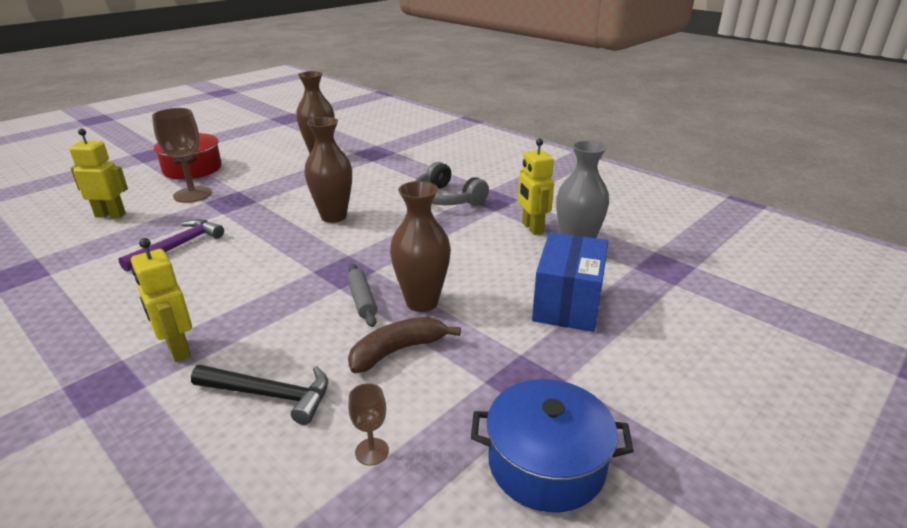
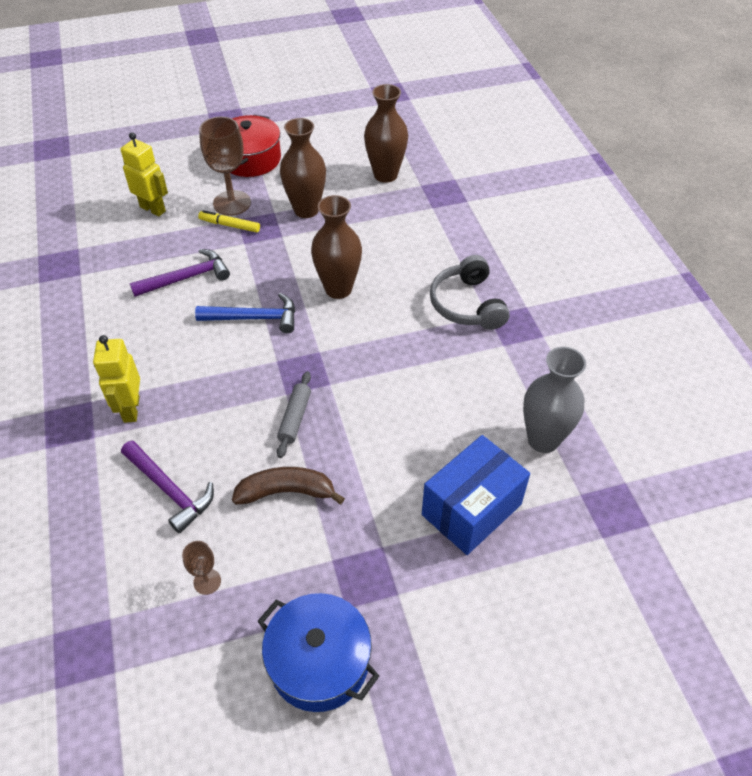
camera: 30 degrees right, 20 degrees up
(200, 207) = (230, 225): none -> yellow marker
(268, 252) = (254, 318): none -> blue hammer
(269, 395) = (169, 490): black hammer -> purple hammer
(422, 302) = (343, 444): brown vase -> brown vase (306, 210)
(532, 228) = (521, 389): yellow robot -> none

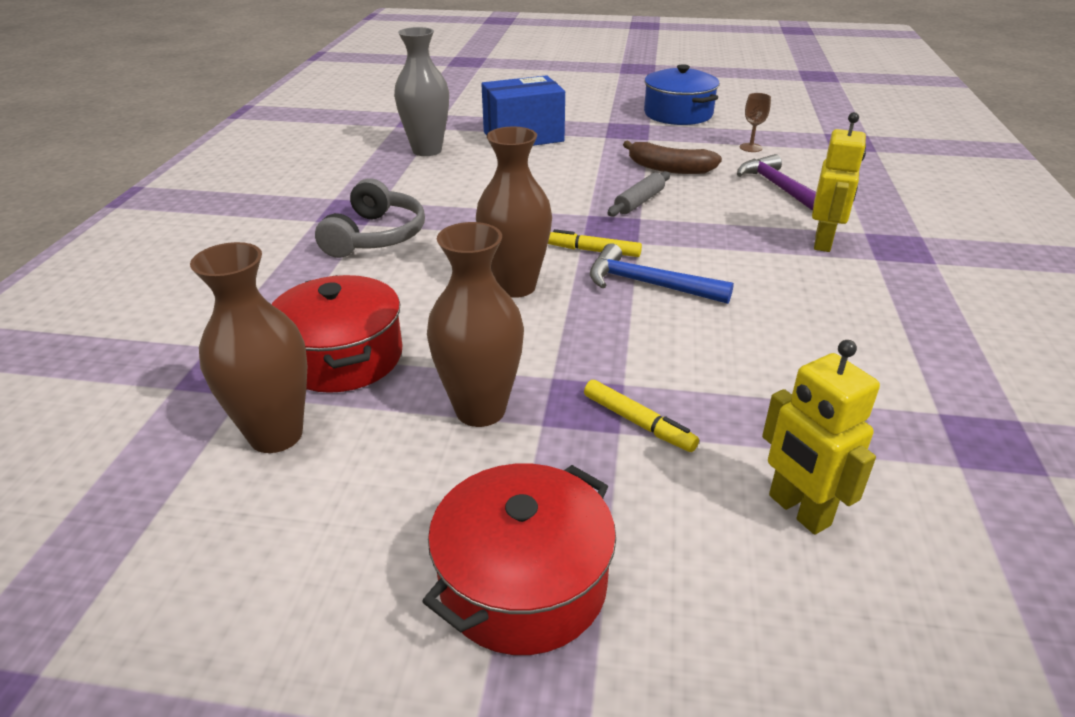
camera: 155 degrees left, 15 degrees down
(186, 278) = (739, 356): purple hammer -> none
(232, 203) = (617, 470): brown goblet -> none
(305, 340) = (593, 251): none -> yellow marker
(394, 215) = (342, 357): none -> red pot

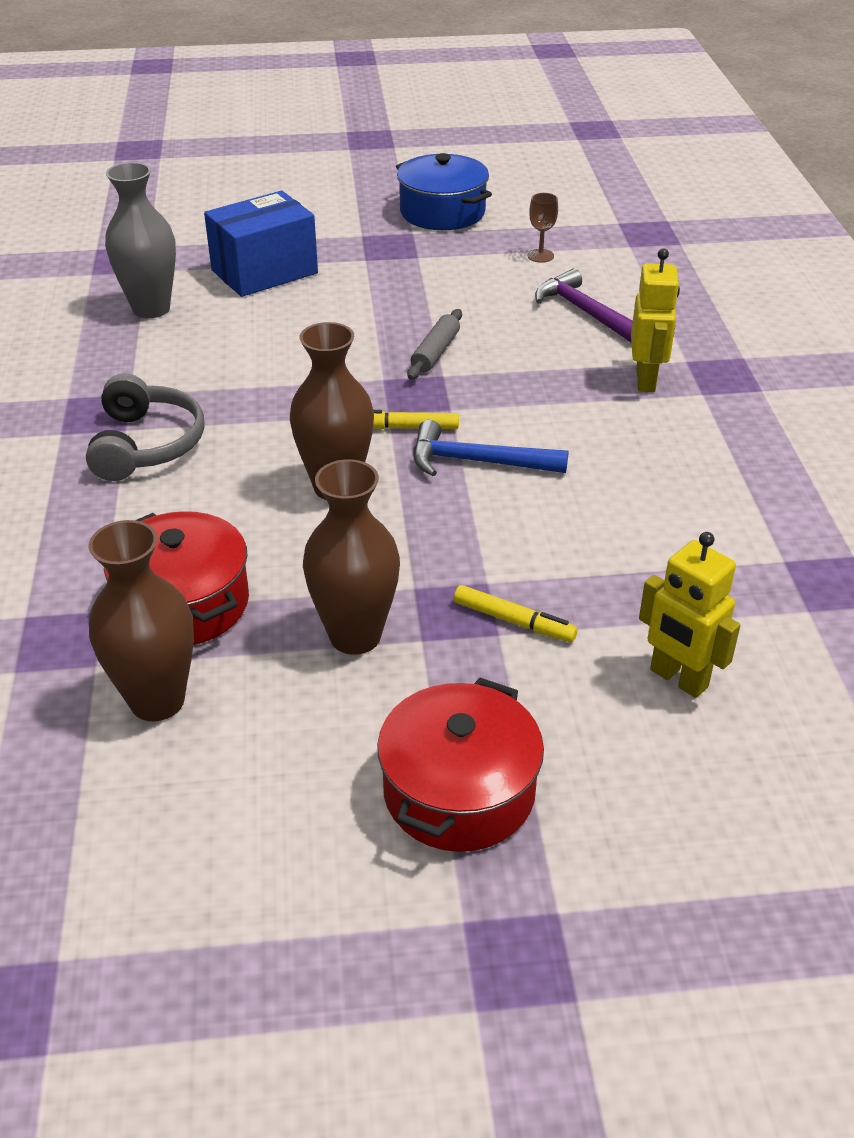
camera: 15 degrees left, 5 degrees up
(669, 168) = (455, 299): brown banana -> none

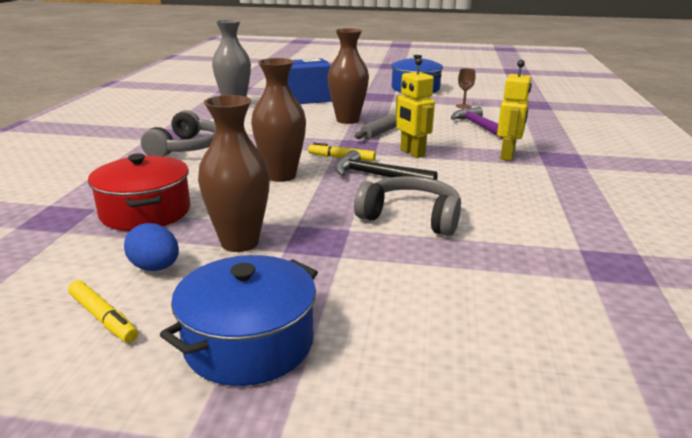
camera: 15 degrees right, 15 degrees down
(157, 701) = (84, 254): brown vase -> brown vase (347, 120)
(271, 703) = (155, 268): none -> blue egg
(459, 791) = (249, 343): red pot -> blue pot
(478, 462) = (378, 176): blue hammer -> black hammer
(513, 621) = (355, 251): yellow marker -> yellow marker (103, 318)
(558, 542) = (411, 217): none -> grey headphones
(678, 679) = (467, 303): yellow robot -> yellow robot (412, 153)

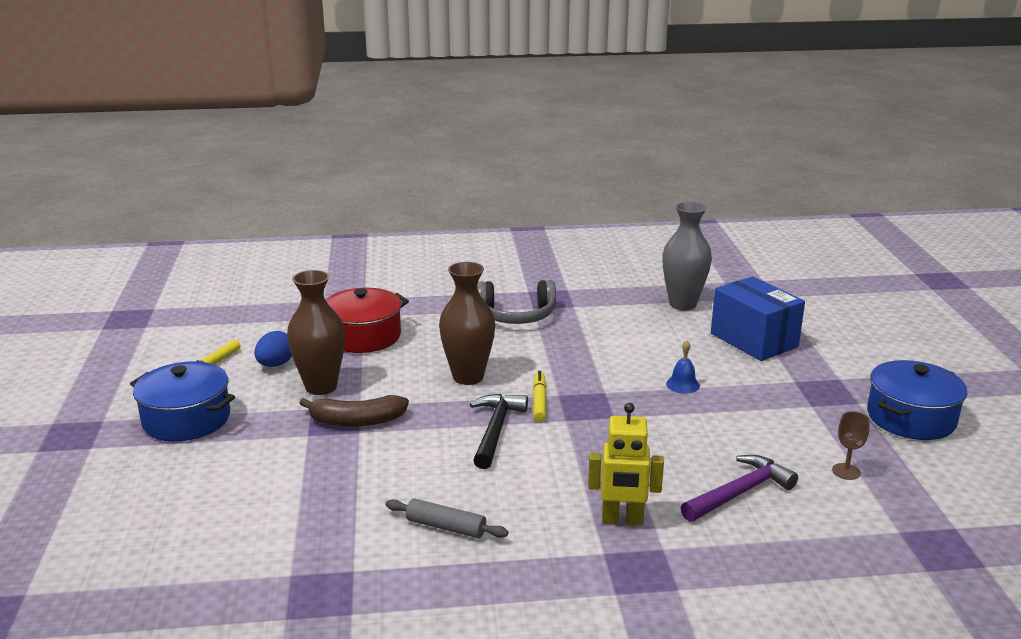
camera: 75 degrees right, 0 degrees up
(327, 229) = (357, 421): none -> brown banana
(347, 120) = (683, 385): brown vase -> blue bell
(379, 133) = (648, 413): grey rolling pin -> grey rolling pin (446, 527)
(411, 217) = (395, 461): grey headphones -> none
(412, 153) = (585, 445): yellow robot -> none

